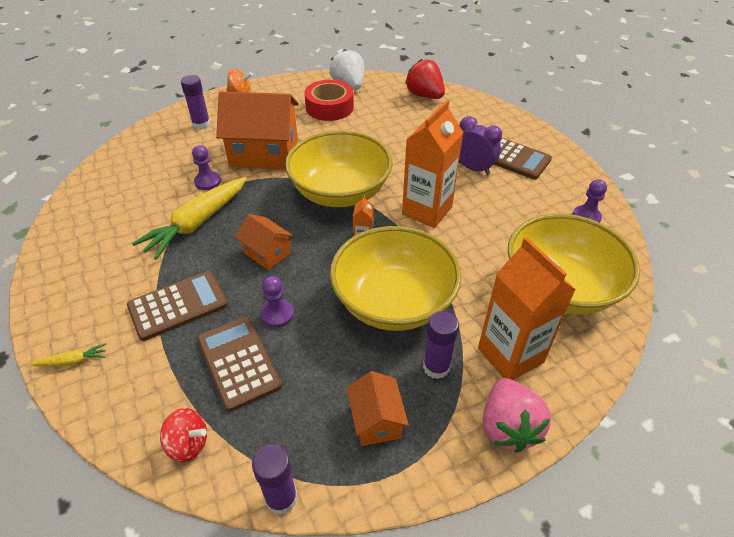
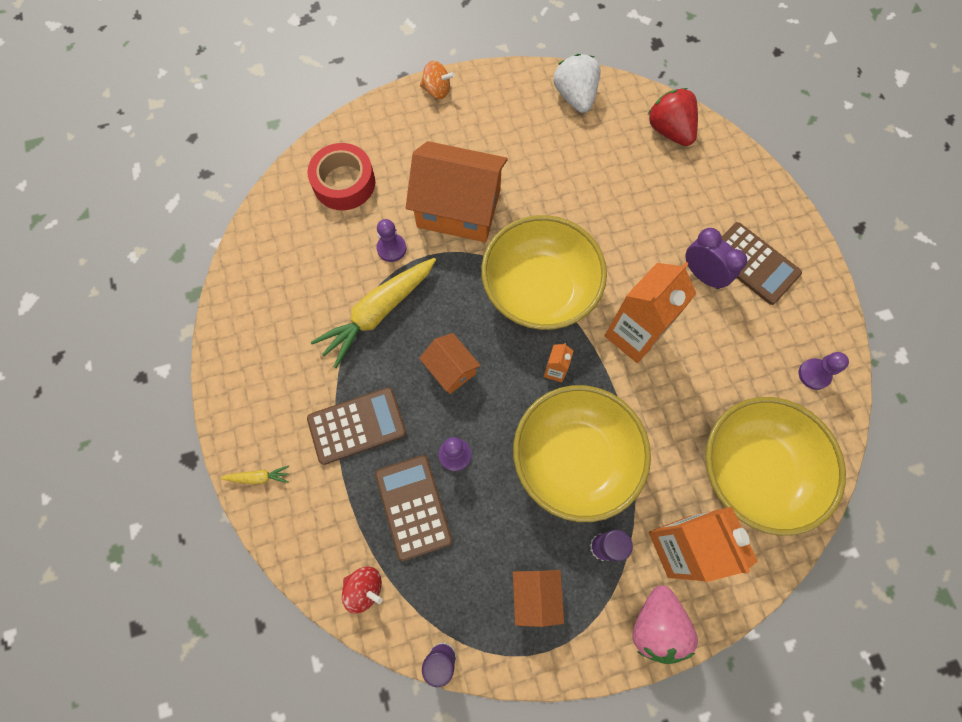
camera: 10 degrees right, 25 degrees up
(201, 124) = (387, 145): purple glue stick -> none
(329, 107) = (545, 136): red tape -> red tape (344, 183)

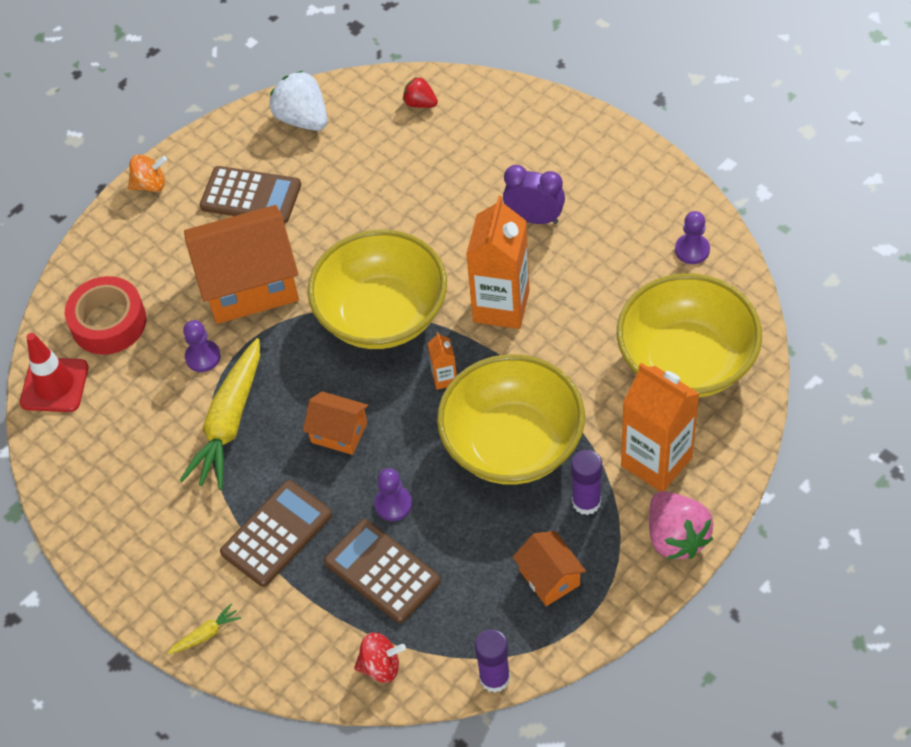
camera: 25 degrees left, 15 degrees down
(279, 210) = (54, 385): none -> red traffic cone
(669, 131) = (420, 103): red strawberry -> red strawberry, size x0.56
(753, 263) = (577, 183): brown calculator -> brown calculator (251, 196)

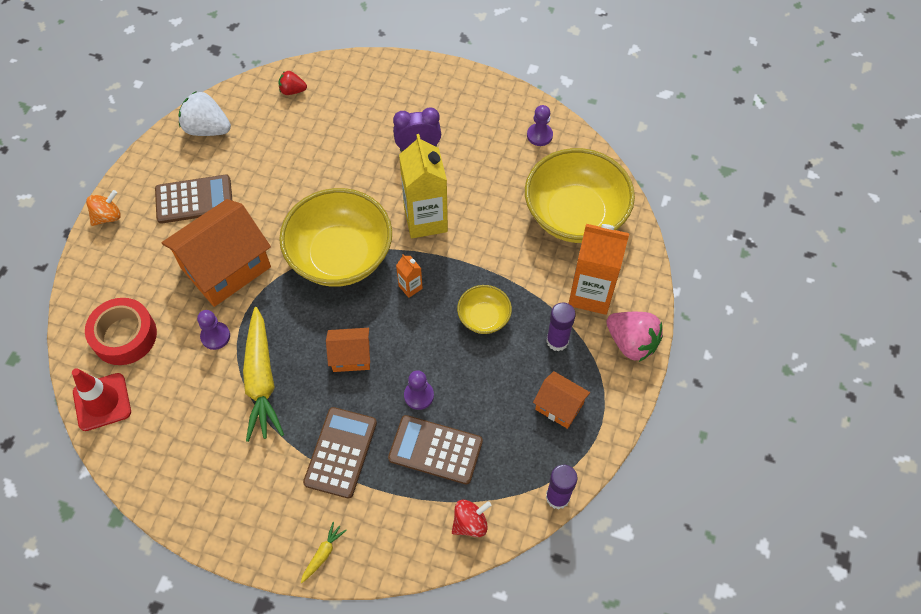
camera: 30 degrees left, 5 degrees up
(501, 306) = (425, 220): orange carton -> yellow carton
(512, 443) = (484, 317): yellow bowl -> yellow bowl, size x0.48

